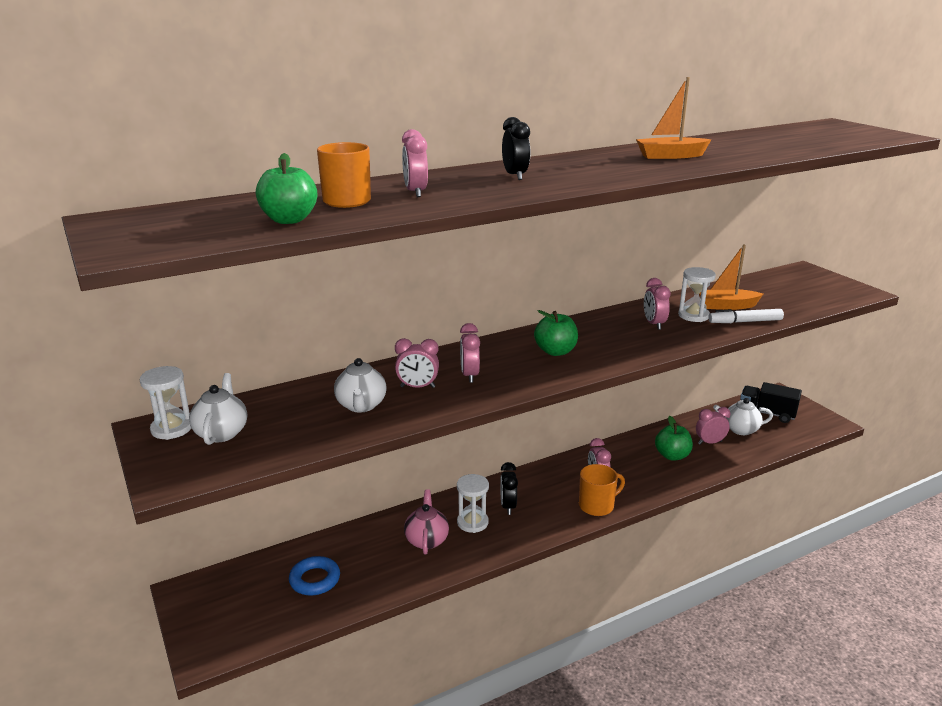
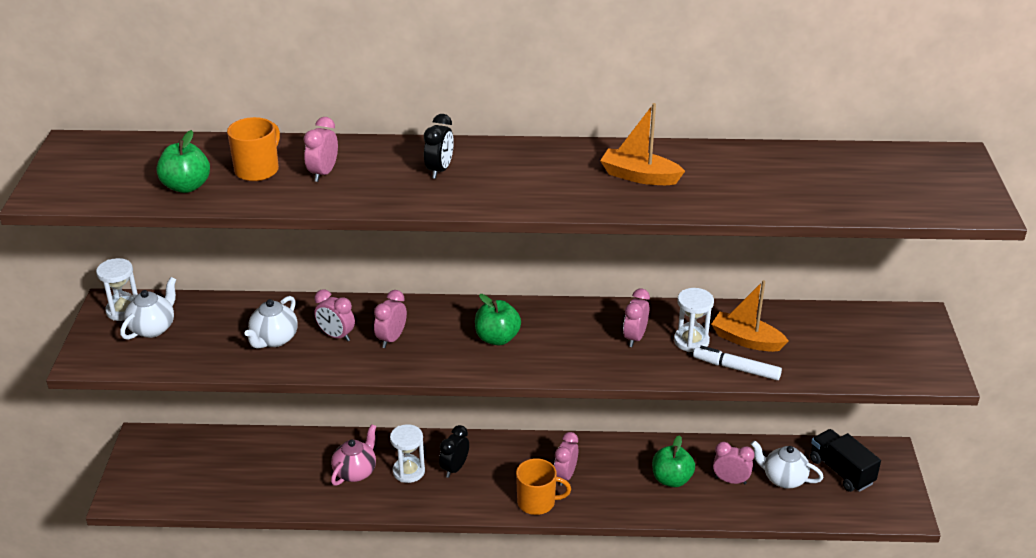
camera: 30 degrees right, 10 degrees up
(315, 580) = (240, 470): blue ring -> none

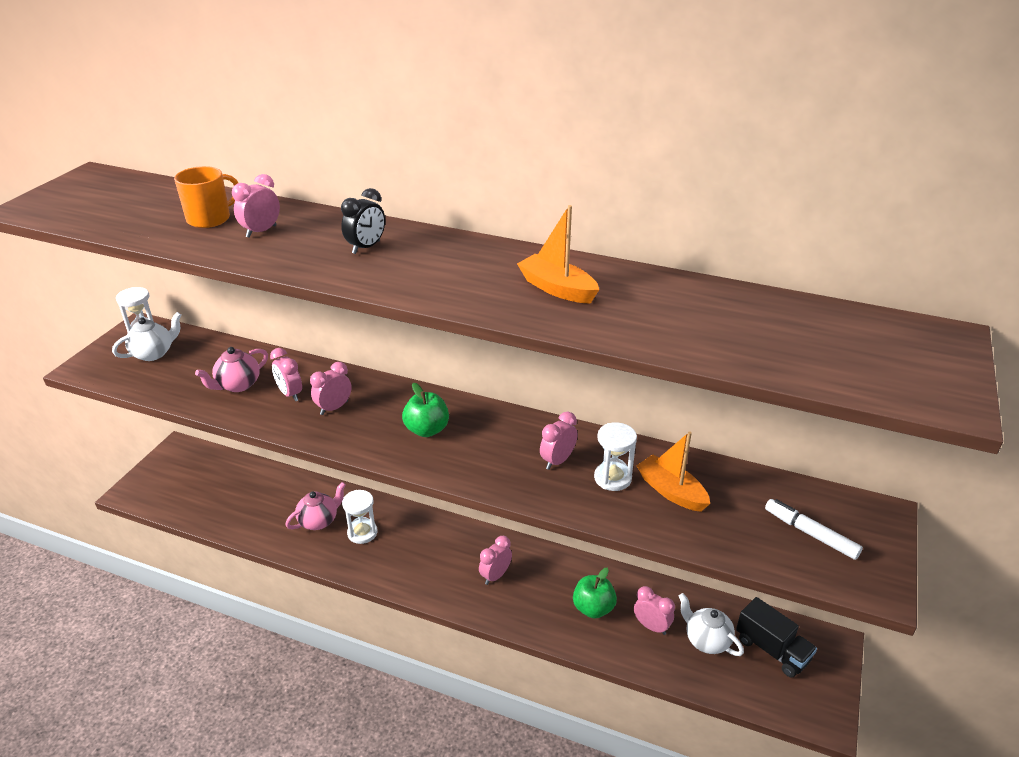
camera: 20 degrees right, 0 degrees up
(186, 186) = (138, 221): green apple -> none
(274, 339) = (238, 385): white teapot -> pink teapot
(454, 468) = (402, 541): black clock -> none
(537, 502) = (456, 594): orange mug -> none
(736, 368) = (644, 519): white marker -> white marker (810, 533)
(841, 471) = (772, 650): black truck -> black truck turned 150 degrees clockwise

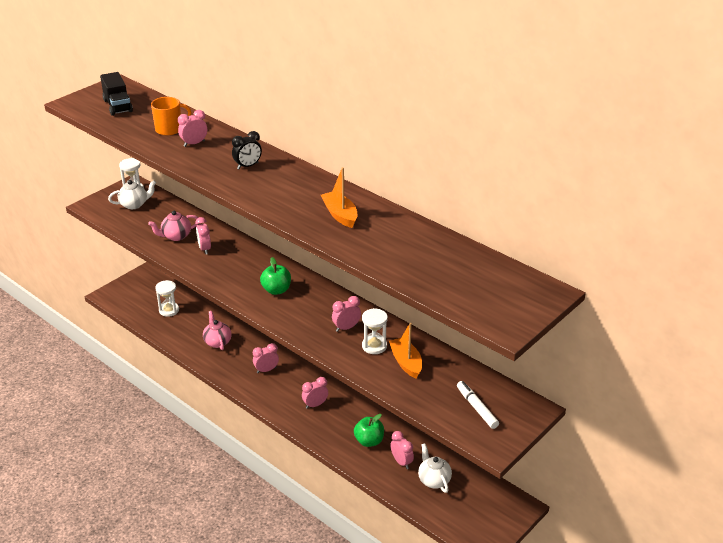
camera: 20 degrees right, 0 degrees up
(319, 521) = (217, 342): pink teapot -> pink teapot turned 90 degrees counterclockwise
(334, 408) = (227, 264): pink clock -> pink clock (266, 370)
(362, 533) = (242, 356): white hourglass -> white hourglass (169, 310)
(772, 650) = (475, 498): black truck -> black truck (117, 106)

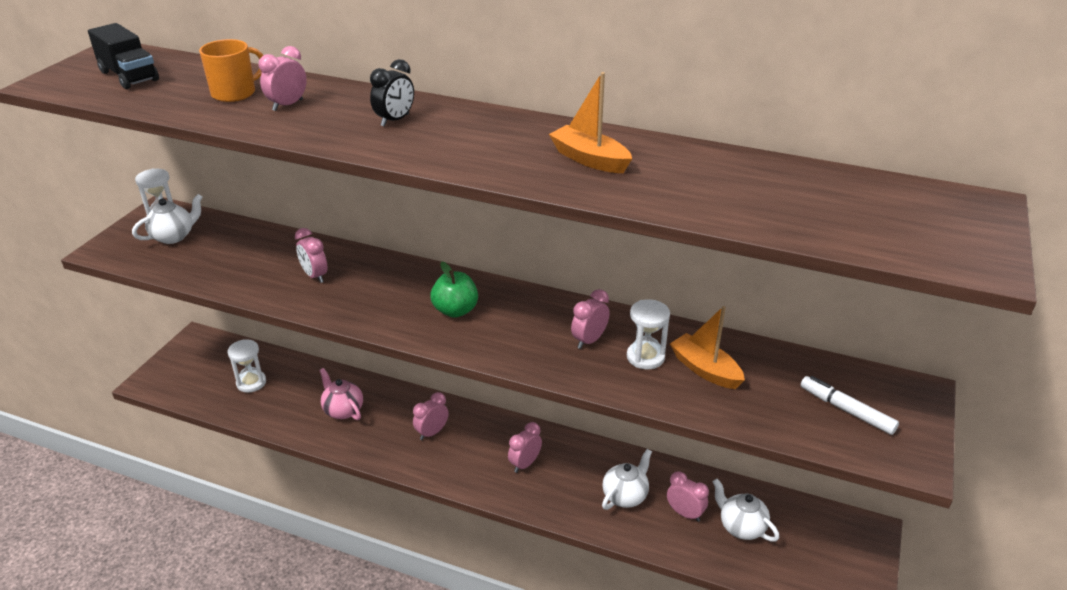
camera: 20 degrees left, 0 degrees up
(176, 236) = (261, 267): pink teapot -> none
(369, 441) = (625, 496): green apple -> white teapot

